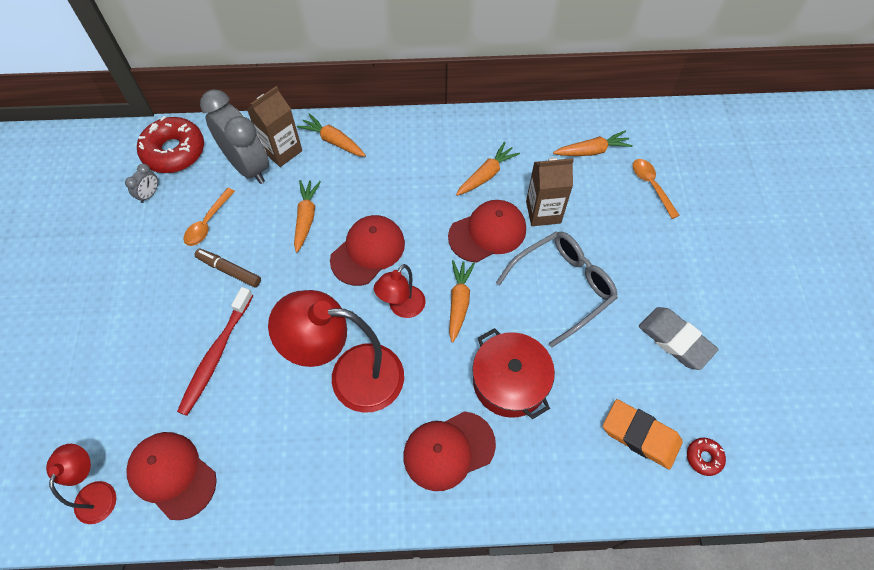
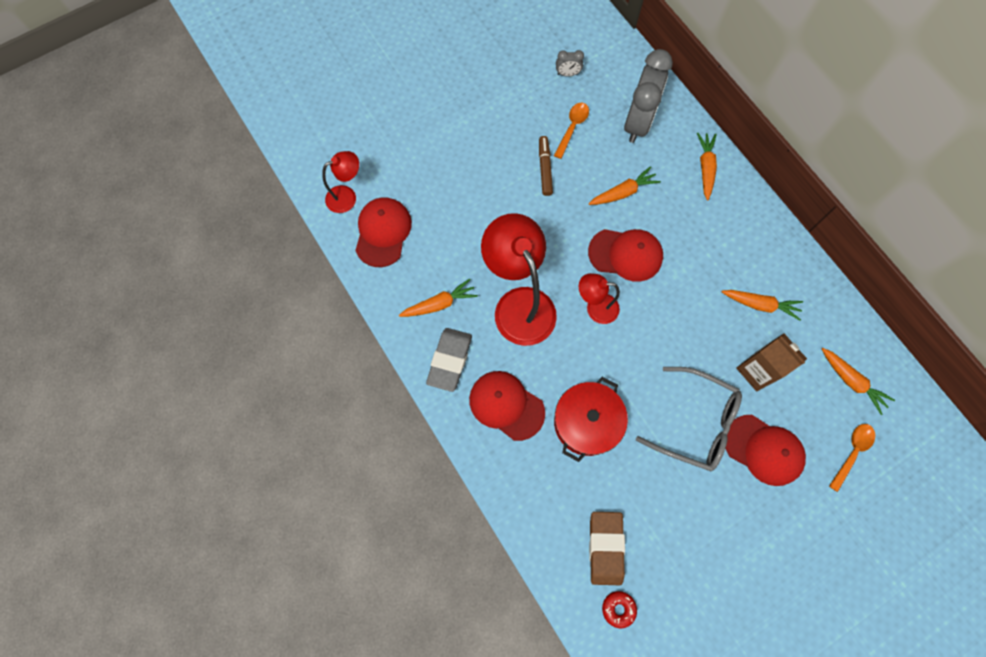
camera: 60 degrees right, 10 degrees up
(174, 151) = (613, 64): red donut -> none
(208, 222) = (572, 128): orange spoon -> orange spoon turned 120 degrees clockwise
(216, 355) = (478, 203): red toothbrush -> none
(282, 151) = (669, 137): brown carton -> none
(459, 302) = (628, 347): orange carrot -> orange carrot (440, 304)
(487, 232) = (705, 336): red cap -> red cap (764, 450)
(640, 435) = (605, 548): orange eraser -> brown eraser
(675, 340) = (708, 541): grey eraser -> grey eraser (449, 360)

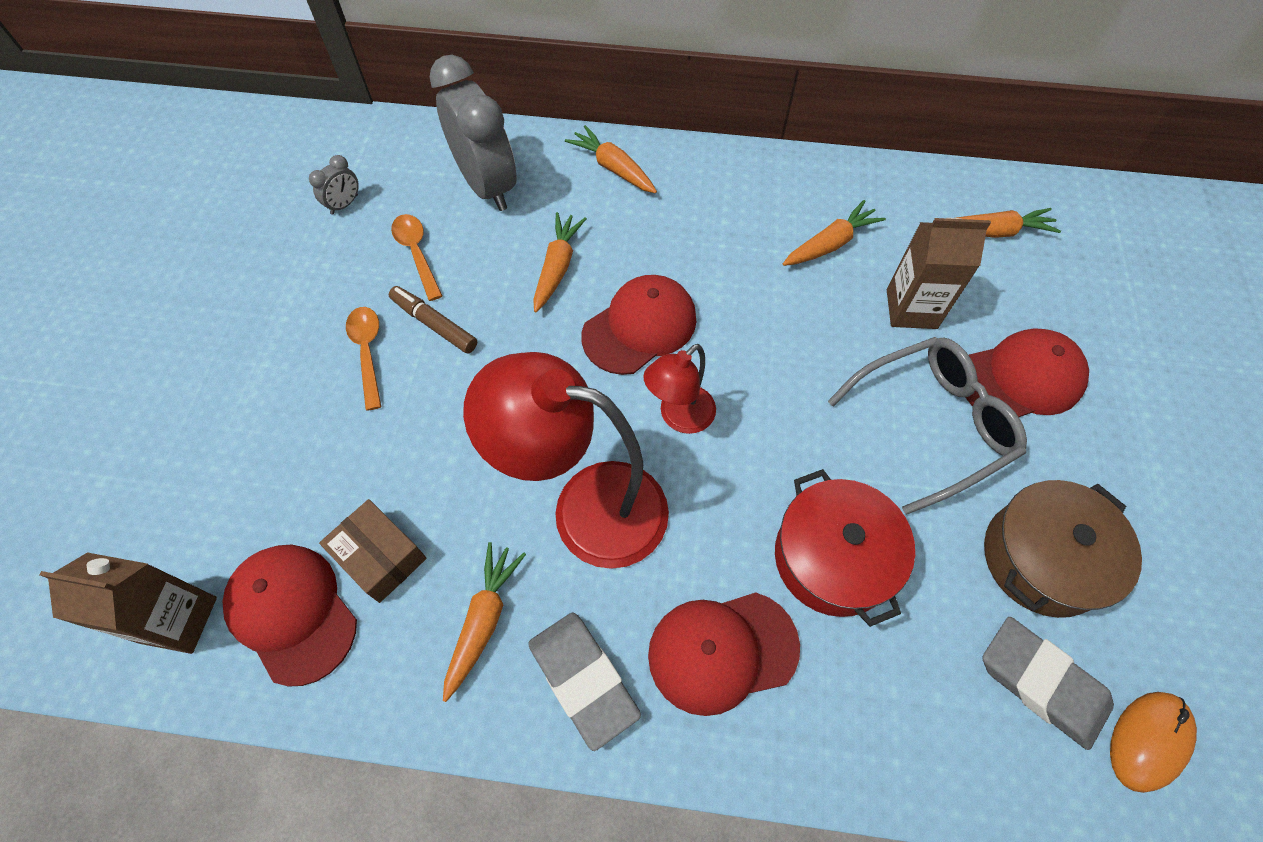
camera: 50 degrees left, 10 degrees down
(347, 196) = (179, 620): red lamp -> brown carton
(430, 243) = (380, 556): none -> brown box
(605, 548) = (1041, 683): brown eraser -> grey eraser
(618, 609) = (1148, 740): red donut -> orange mouse
(668, 515) = (1042, 558): none -> brown pot
(852, 453) = (1084, 295): orange spoon -> orange spoon (368, 353)

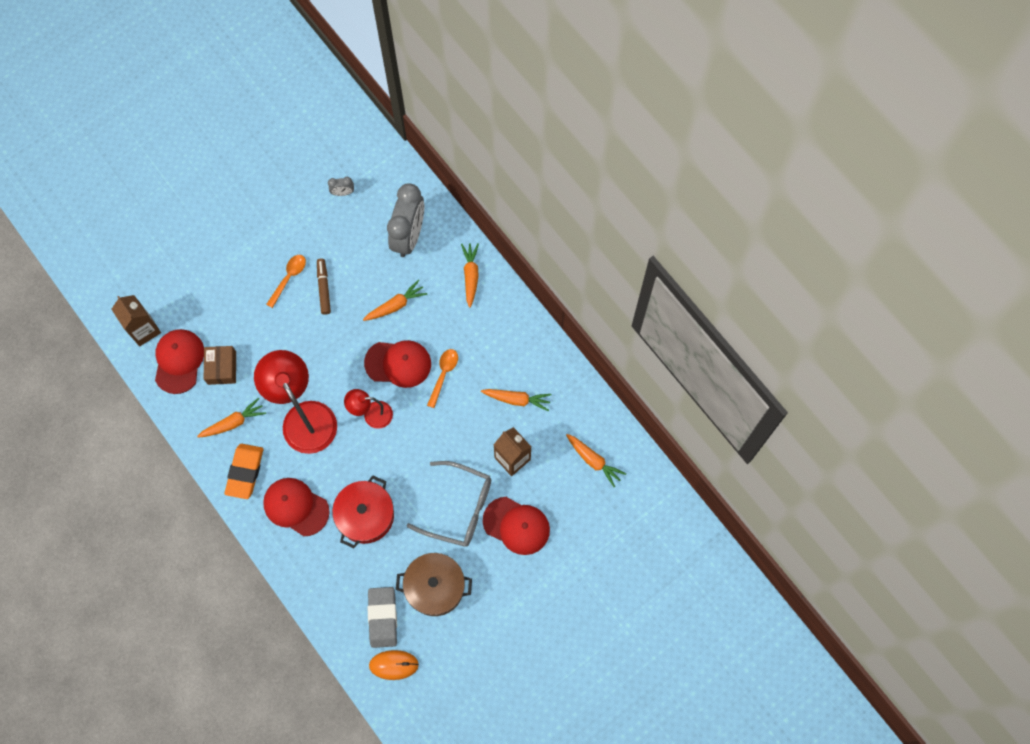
camera: 45 degrees right, 10 degrees up
(417, 254) = (348, 246): orange spoon -> orange spoon (443, 375)
(583, 680) = (245, 472): grey eraser -> orange eraser

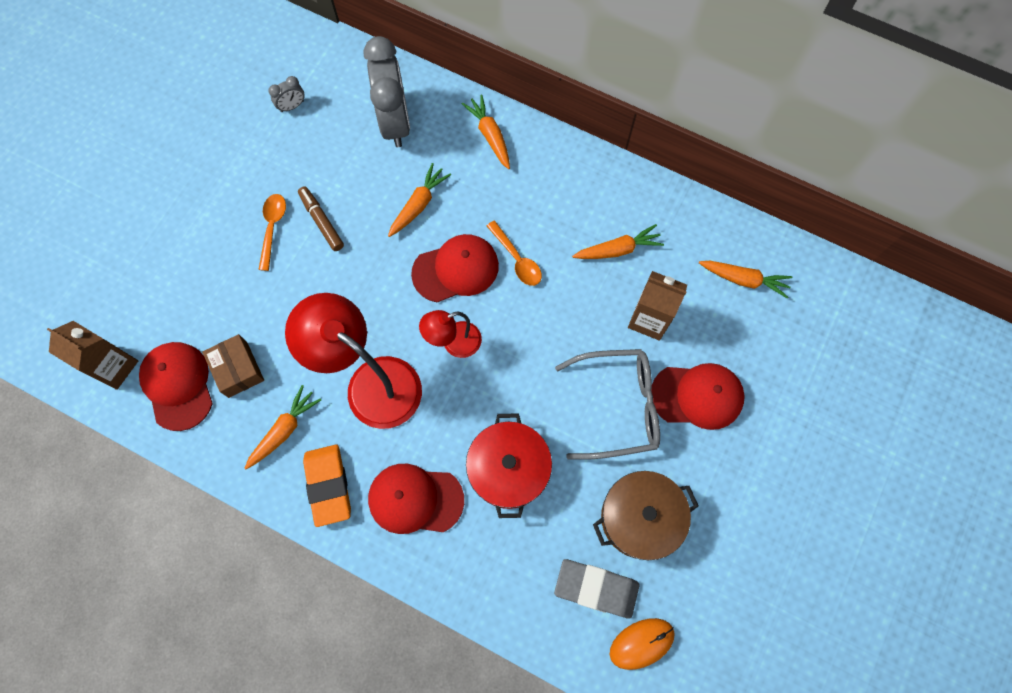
camera: 25 degrees left, 0 degrees up
(383, 617) = (596, 588): grey eraser -> grey eraser turned 45 degrees counterclockwise
(443, 375) = (516, 259): orange spoon -> orange spoon turned 150 degrees clockwise

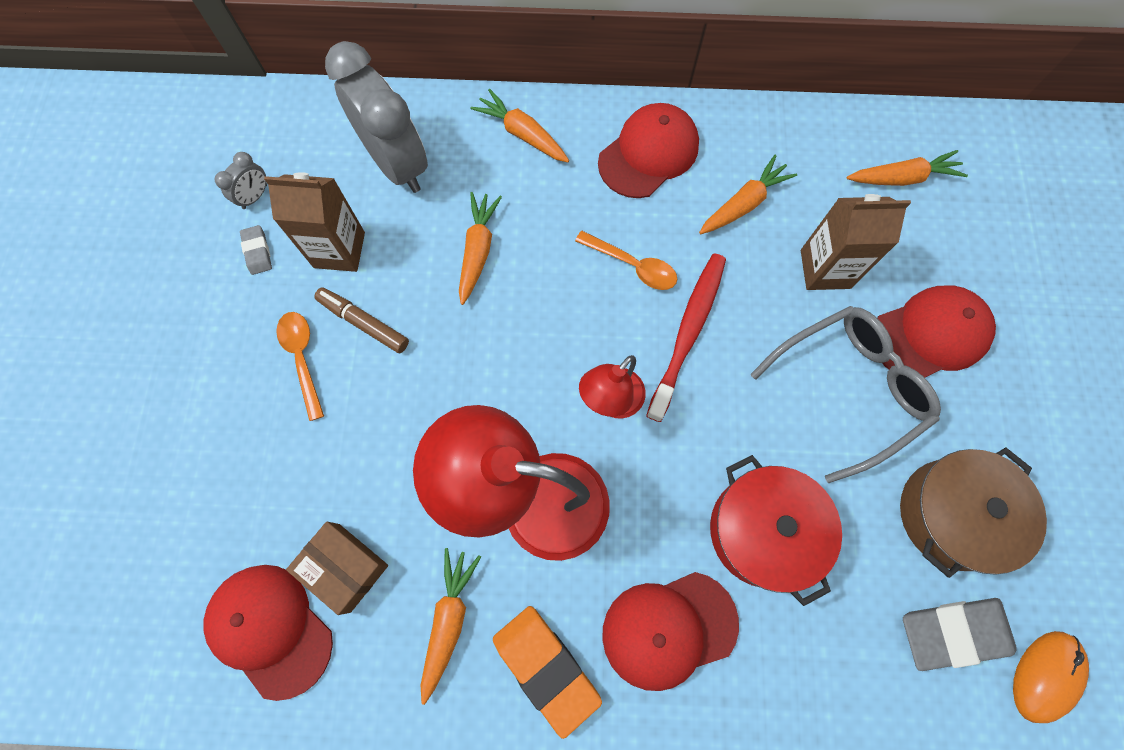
camera: 25 degrees left, 0 degrees up
(114, 367) = (165, 646): brown carton -> brown carton (339, 250)
(277, 145) = (258, 252): none -> grey eraser
(456, 269) = (565, 310): red cap -> red cap (648, 153)
(529, 321) = (687, 333): none -> red toothbrush

